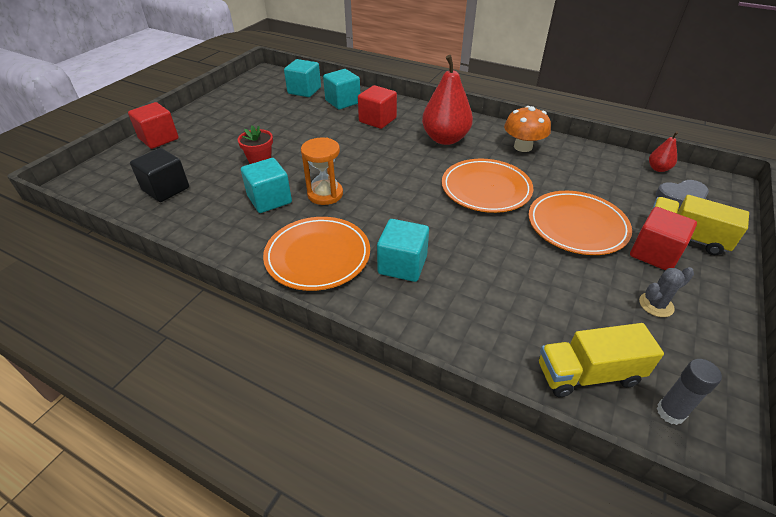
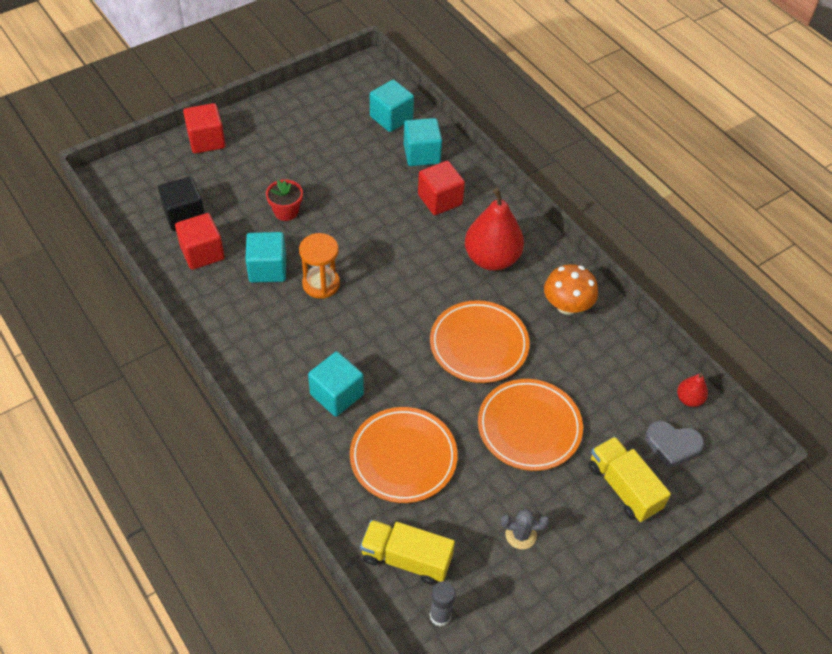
camera: 25 degrees right, 10 degrees up
(318, 256) = (272, 353): orange plate -> orange plate (403, 457)
(654, 253) = (573, 489): red cube -> red cube (202, 253)

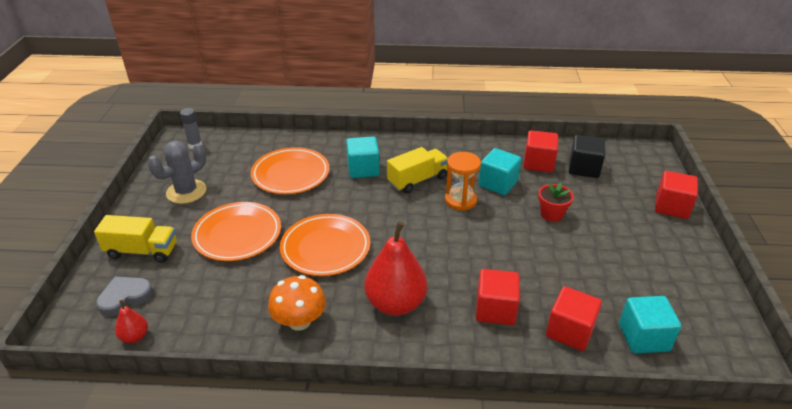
camera: 130 degrees right, 15 degrees down
(406, 559) = (236, 148): yellow truck -> yellow truck (417, 180)
(421, 154) = (569, 331): turquoise cube -> red cube
(521, 535) = (186, 192): grey cactus -> grey cactus, size x1.74

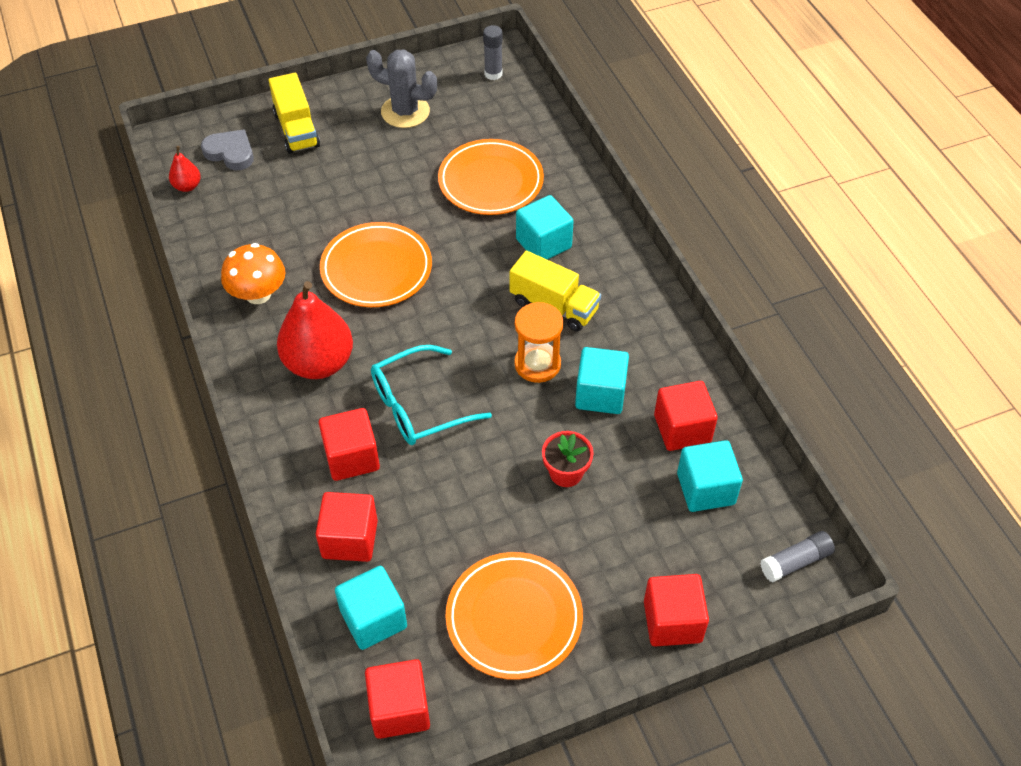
camera: 65 degrees right, 15 degrees up
(237, 234) = (359, 187): orange plate -> orange plate (514, 618)
(466, 262) = (419, 406): none -> turquoise glasses
(584, 168) = (705, 489): black cube -> turquoise cube
(641, 155) = (795, 562): none -> grey glue stick
(721, 344) = (399, 709): none -> red cube

